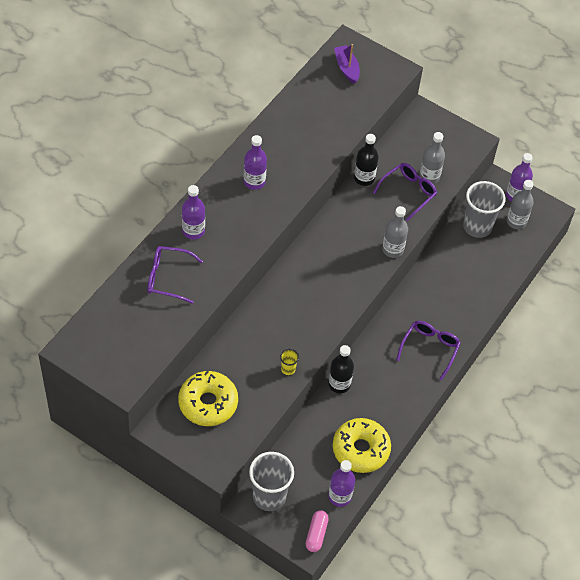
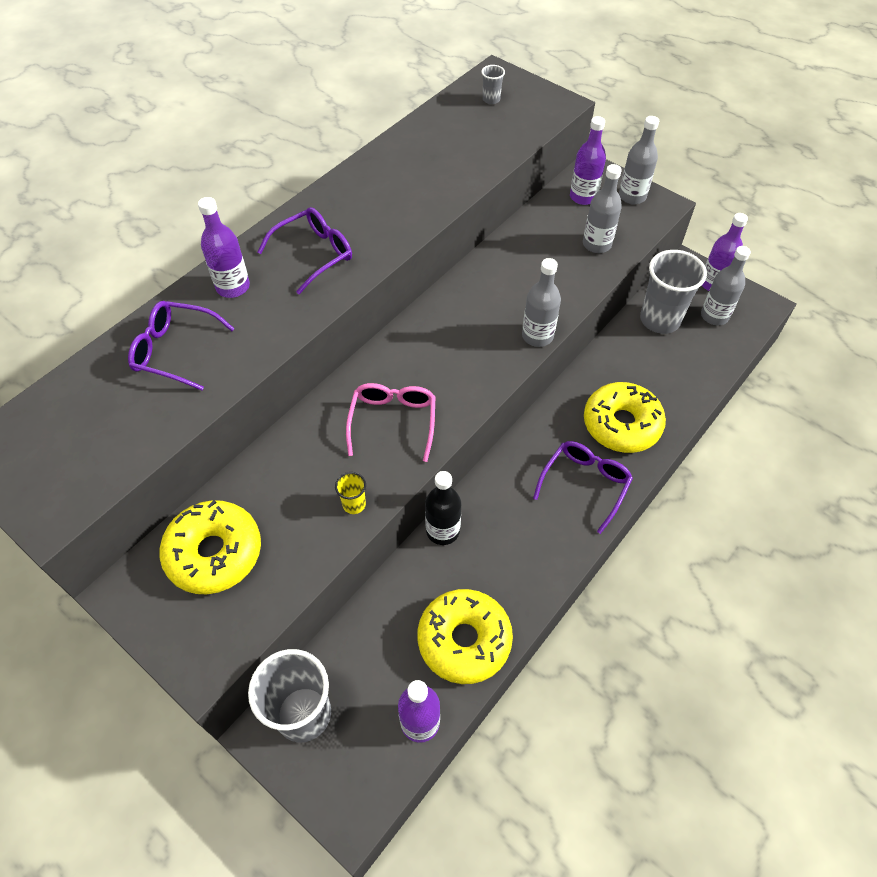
camera: 10 degrees right, 0 degrees up
(254, 182) = (338, 226): purple bottle -> purple bottle (583, 197)
(304, 314) = (393, 421): none -> pink glasses
(316, 534) = (371, 792): pink capsule -> none
(346, 68) = (491, 99): purple boat -> grey cup
(364, 178) = (505, 243): black bottle -> none
(408, 192) = (566, 262): purple glasses -> purple glasses (314, 254)
(452, 306) = (621, 424): none -> yellow donut
(453, 135) = (632, 196): none -> grey bottle

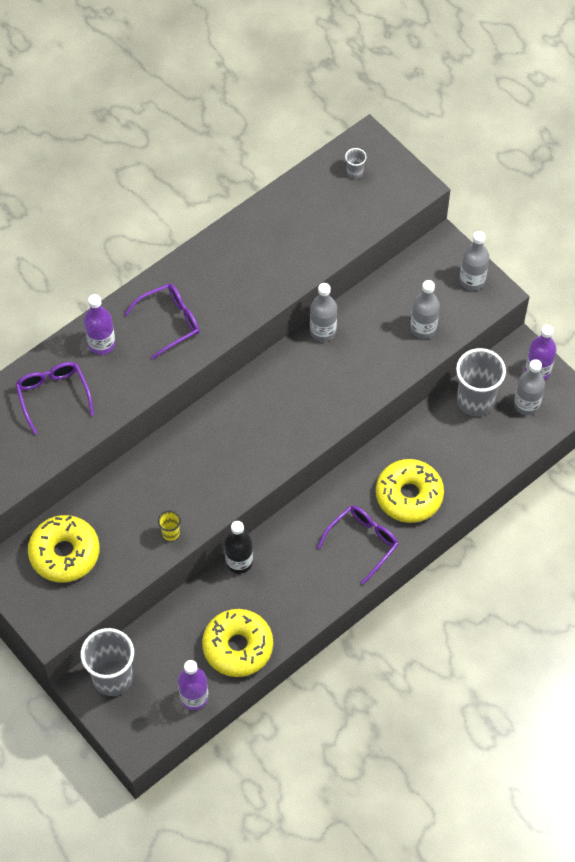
camera: 10 degrees right, 5 degrees up
(175, 350) = (53, 395): purple glasses -> purple glasses turned 45 degrees clockwise
(393, 421) = (212, 470): pink glasses -> none
(537, 336) = (346, 412): grey bottle -> grey bottle (323, 331)
(583, 197) = (426, 274): purple bottle -> none

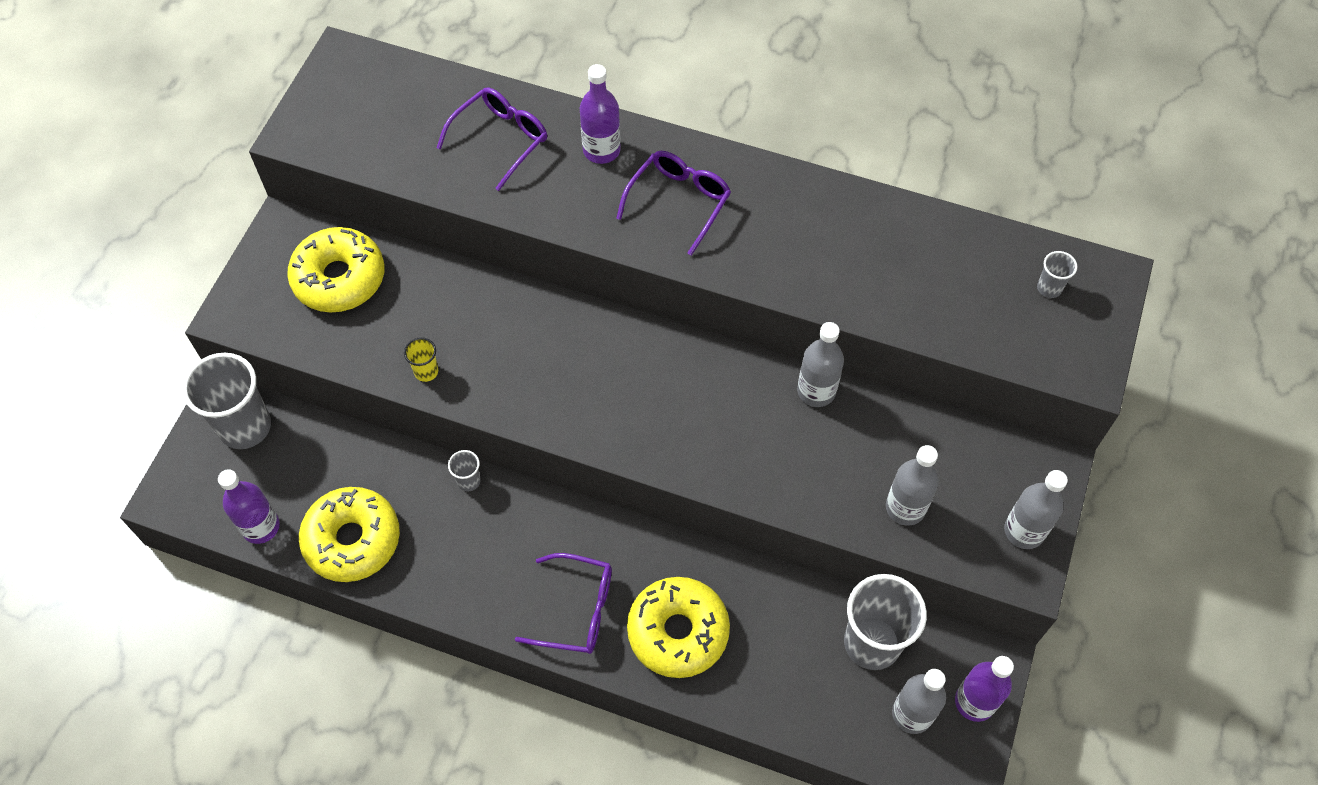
camera: 60 degrees right, 0 degrees up
(170, 322) = (679, 202): purple glasses -> purple glasses turned 90 degrees counterclockwise
(239, 562) = (468, 481): black bottle -> grey cup

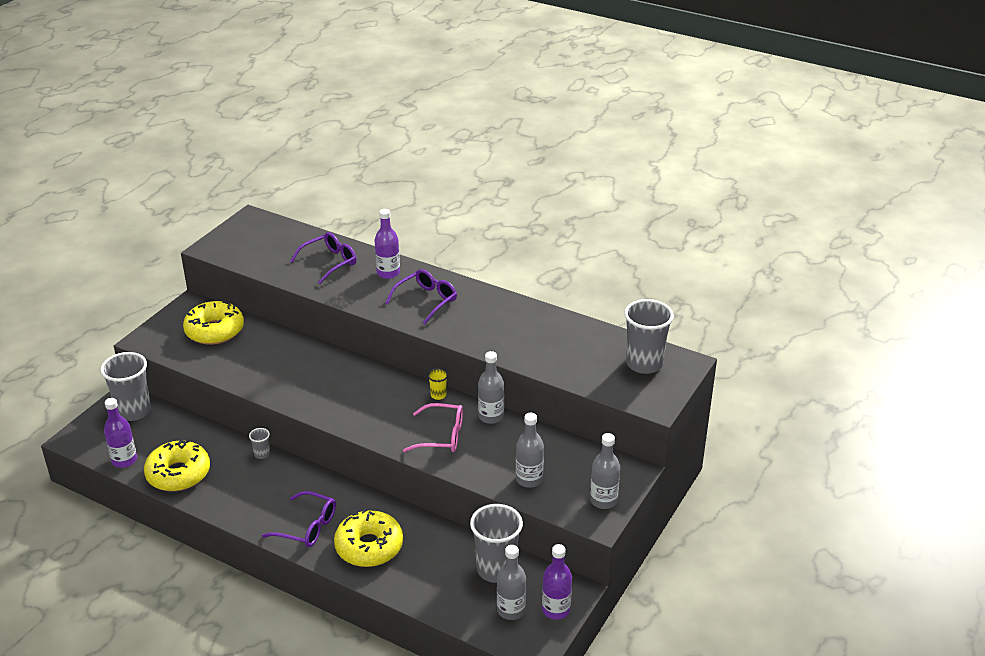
camera: 10 degrees right, 25 degrees down
(426, 371) = (250, 379): yellow cup -> yellow cup (438, 395)
(753, 442) = (442, 436): none -> pink glasses
(1049, 288) = (644, 364): grey cup -> grey cup, size x2.28

